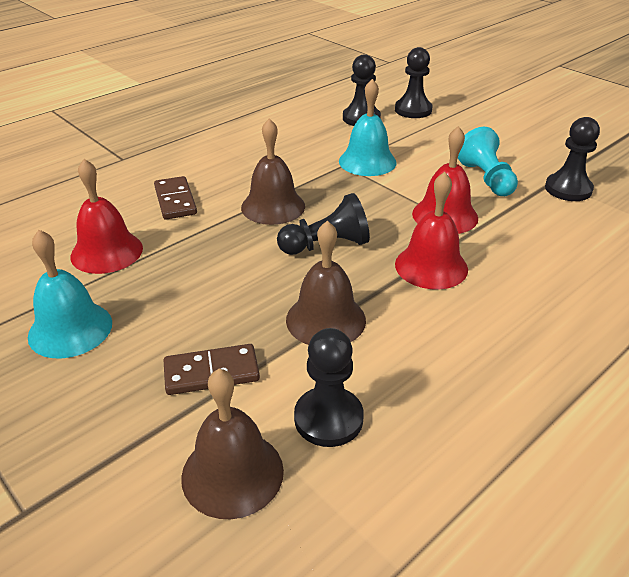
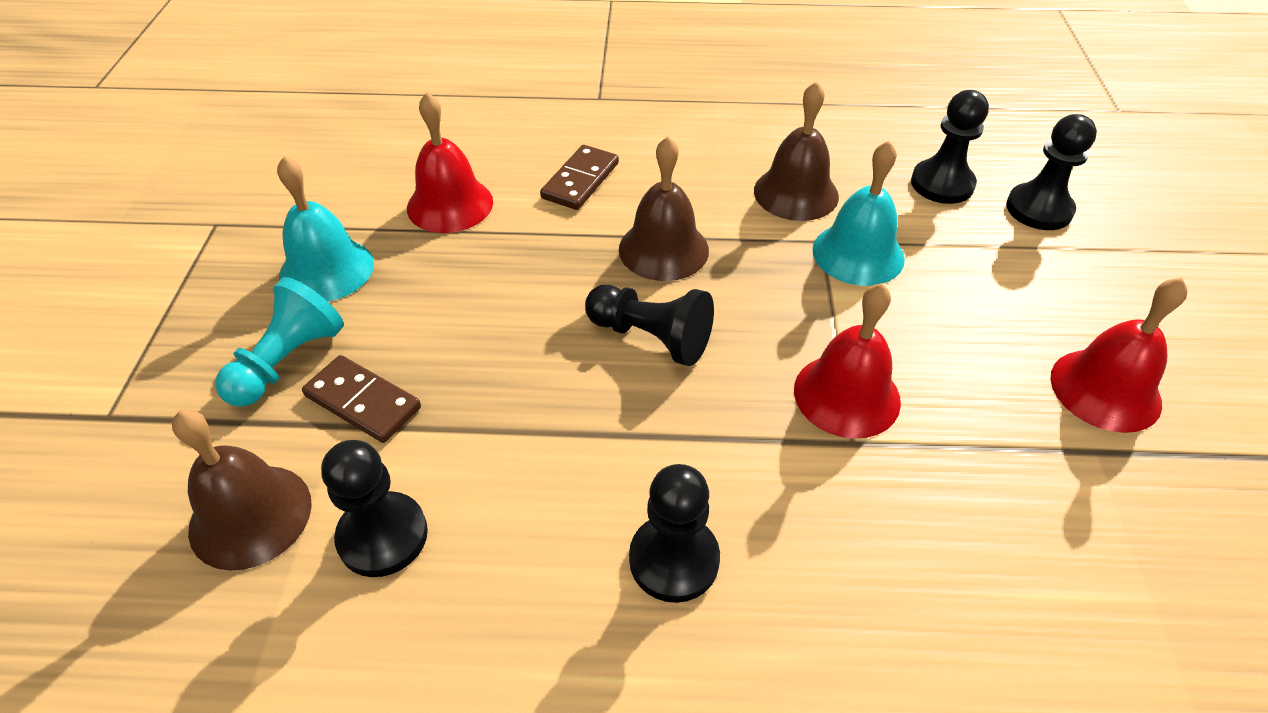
camera: 45 degrees right, 10 degrees up
(325, 319) = (527, 427): brown bell -> brown bell (796, 193)
(431, 266) = (727, 450): red bell -> red bell (1105, 389)
(486, 179) = (988, 380): turquoise pawn -> turquoise pawn (287, 361)
(568, 189) = (1100, 480): black pawn -> black pawn (674, 560)

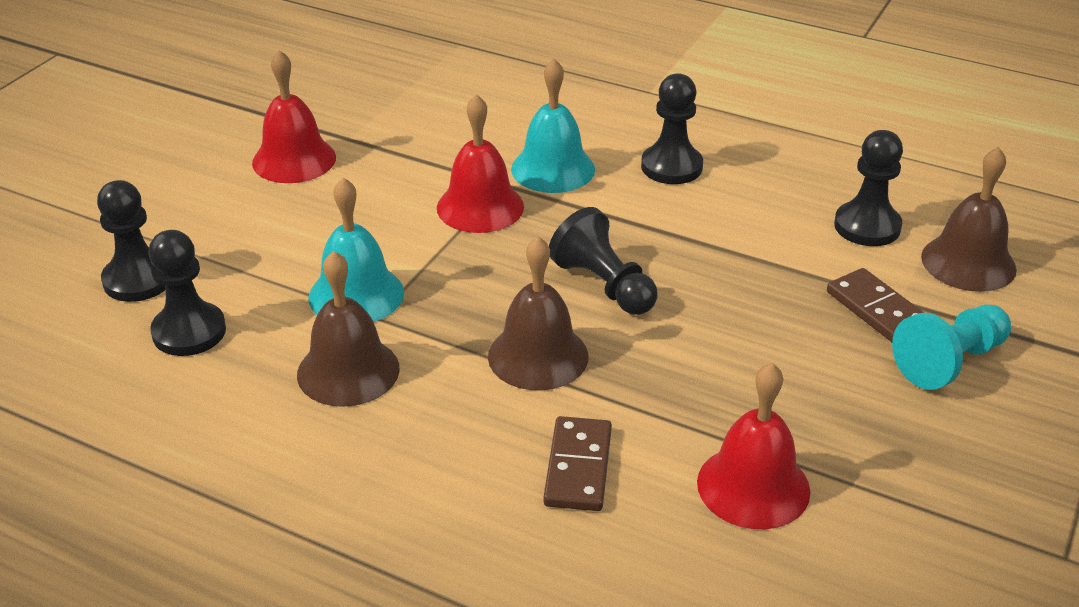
camera: 155 degrees left, 10 degrees down
(326, 269) = (913, 446): turquoise bell -> turquoise bell (553, 169)
(580, 181) = (578, 467): brown domino -> brown domino turned 45 degrees counterclockwise

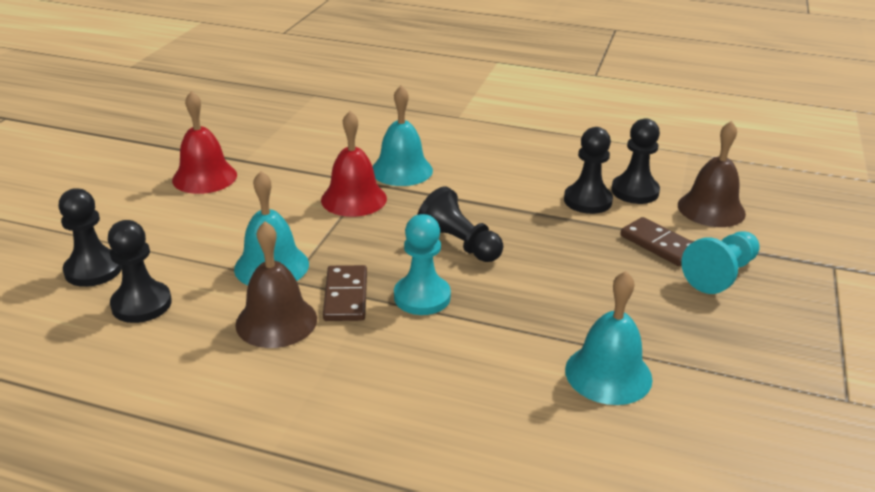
camera: 10 degrees left, 5 degrees down
(538, 356) = (422, 297): brown bell -> turquoise pawn
(578, 467) = (472, 374): brown domino -> brown domino (345, 296)
(671, 167) = (487, 163): black pawn -> black pawn (587, 201)
(753, 486) = (608, 374): red bell -> turquoise bell

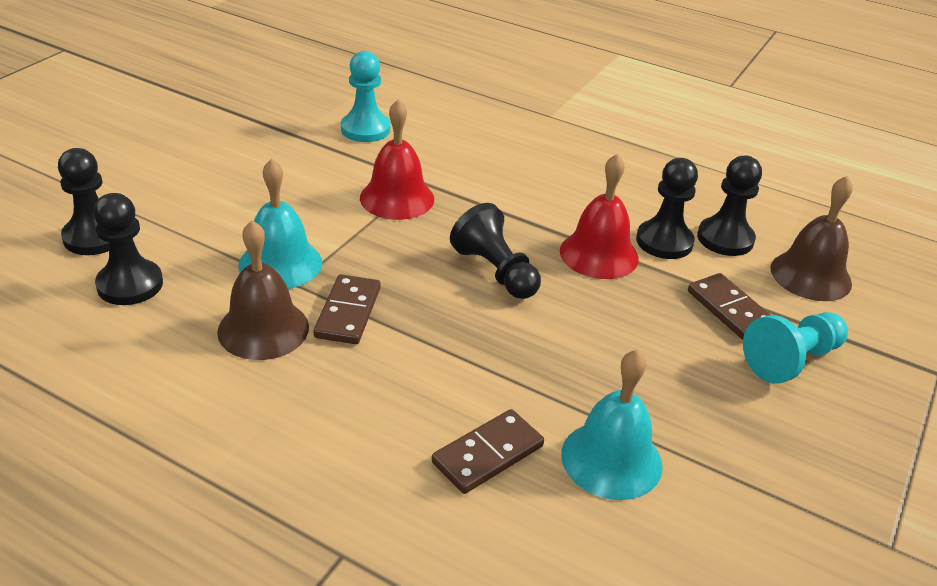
camera: 10 degrees right, 5 degrees up
(204, 177) = (245, 148): red bell -> red bell (599, 254)
(401, 170) = (462, 171): turquoise bell -> none
(422, 297) = (431, 328): turquoise pawn -> turquoise pawn (365, 129)
(506, 388) = (488, 454): none -> brown domino

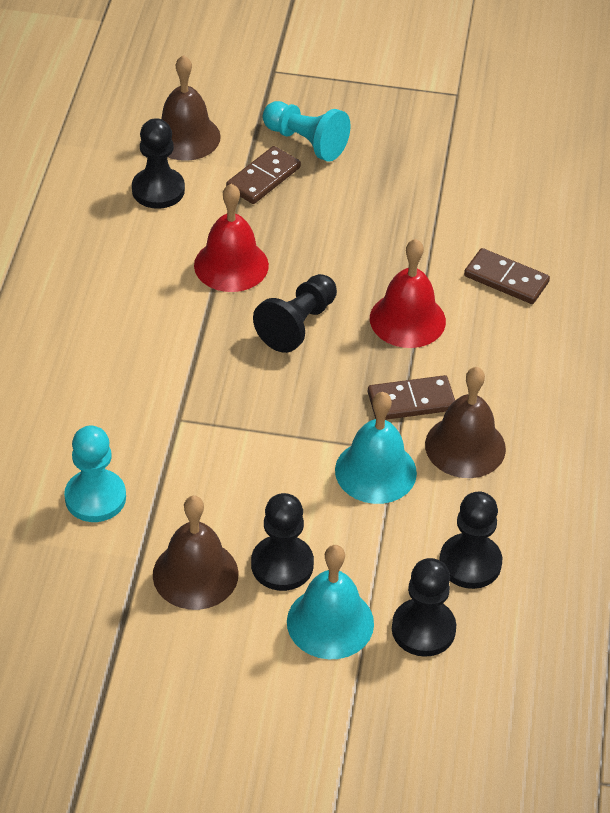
camera: 110 degrees left, 10 degrees up
(257, 151) = (195, 574): none -> brown bell
(397, 198) = (220, 425): red bell -> red bell (407, 319)
(611, 459) = (469, 219): turquoise bell -> turquoise bell (330, 622)
(664, 242) = (186, 227): black pawn -> black pawn (282, 565)

